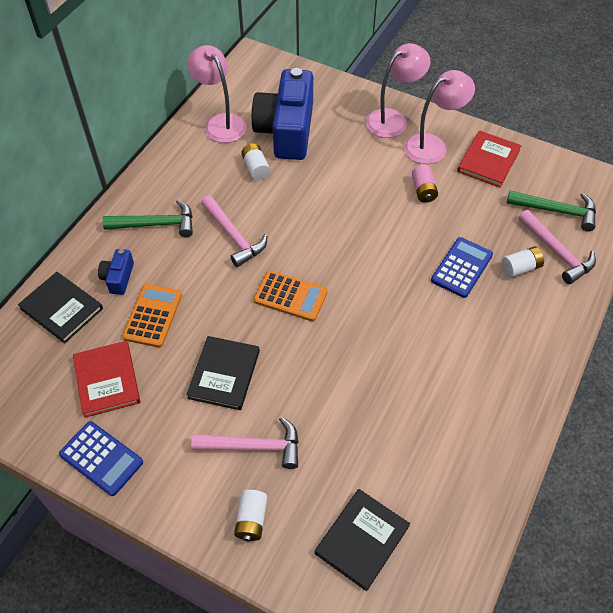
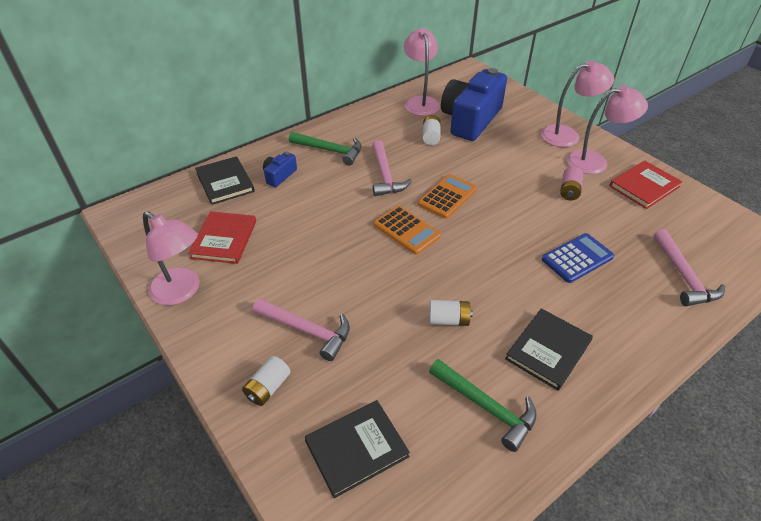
camera: 25 degrees right, 10 degrees down
(101, 458) = (182, 291): blue calculator -> pink lamp
(153, 316) = (288, 208): orange calculator -> orange calculator (447, 197)
(224, 374) = (316, 267): black book -> black book (548, 350)
(520, 268) = (638, 277): white battery -> white battery (448, 320)
(557, 211) = (698, 243): green hammer -> green hammer (486, 407)

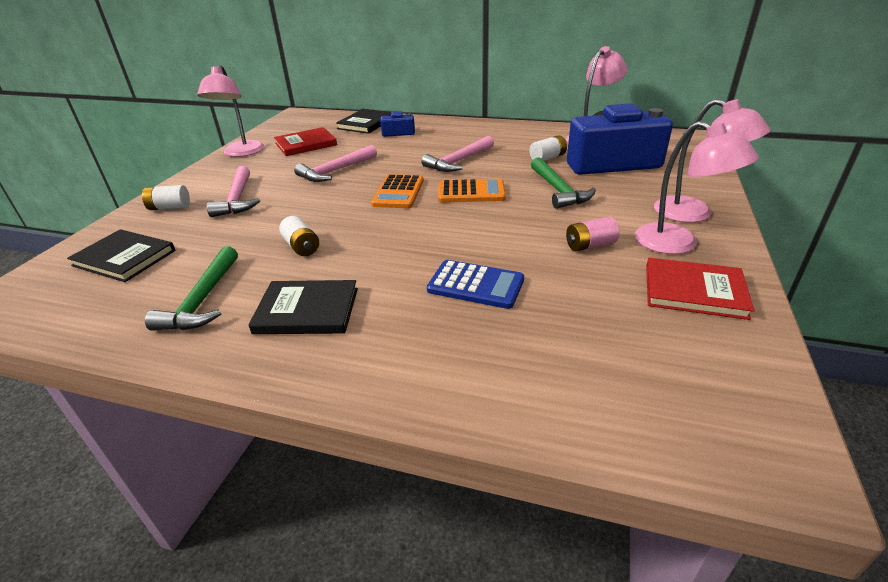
camera: 55 degrees right, 10 degrees down
(330, 151) = (456, 135): green hammer -> green hammer (558, 190)
(684, 276) = (550, 376): pink hammer -> pink hammer (335, 171)

